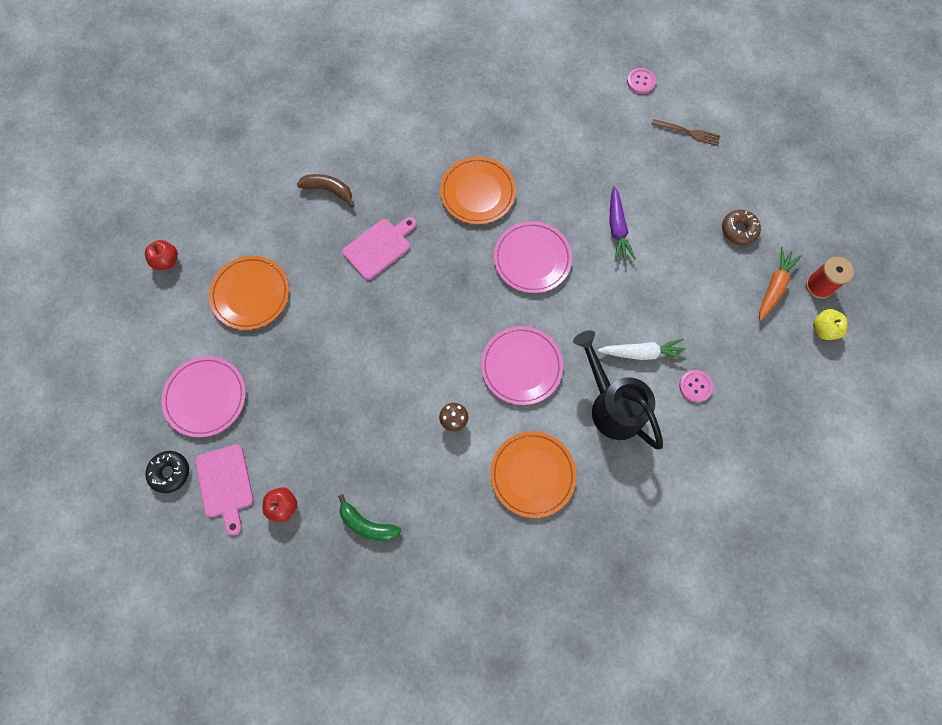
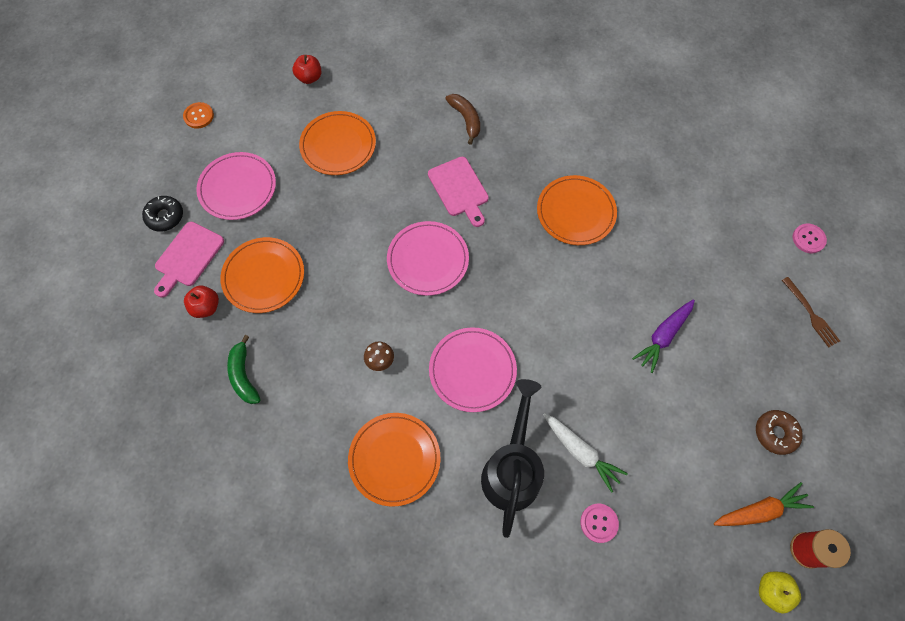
camera: 45 degrees right, 5 degrees down
(105, 371) = (199, 116): none -> orange button
(302, 442) = (263, 276): none -> orange plate
(379, 247) = (459, 189): pink cutting board -> pink cutting board turned 60 degrees clockwise
(532, 259) = (567, 298): pink plate -> pink plate (428, 260)

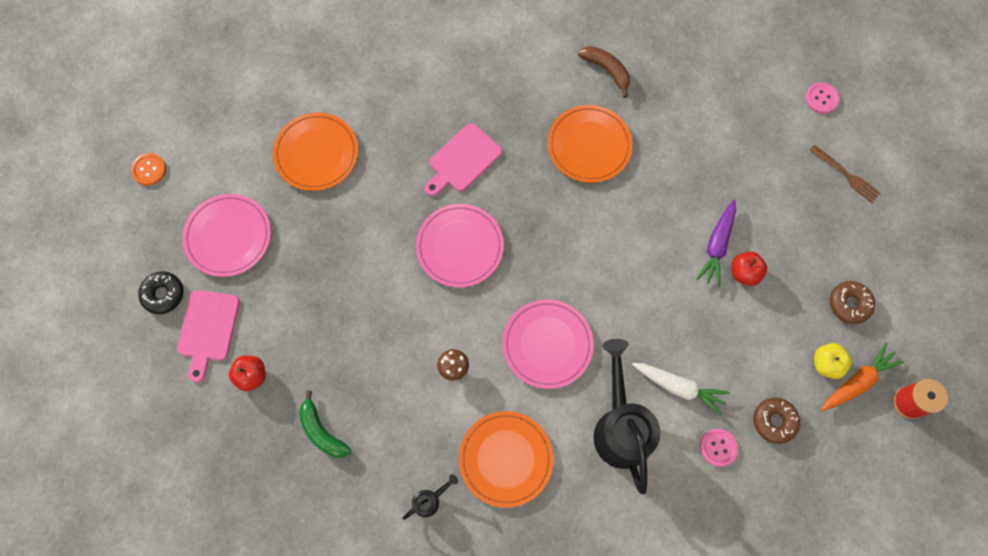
camera: 20 degrees left, 5 degrees up
(263, 276) = (298, 322): orange plate -> none
(309, 78) = (253, 86): red apple -> red apple (744, 273)
(311, 471) = (429, 500): none -> black watering can
(459, 189) = (463, 160): pink cutting board -> pink cutting board turned 90 degrees clockwise
(466, 119) = (440, 80): brown banana -> brown banana (607, 70)
(663, 518) = (774, 421): none -> brown donut
(771, 591) = (889, 451): yellow apple -> yellow apple (826, 364)

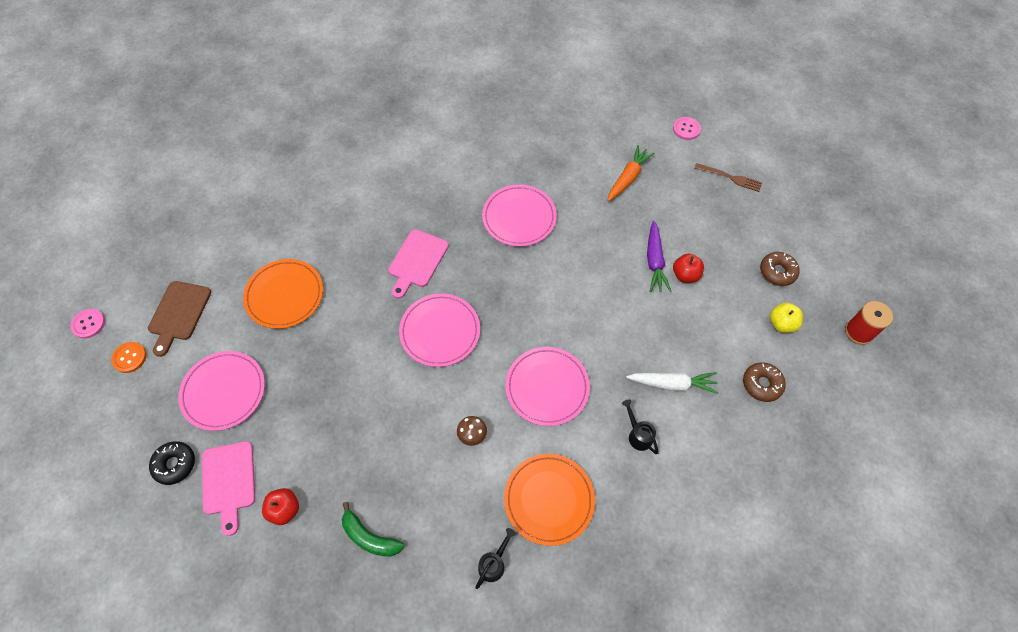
camera: 20 degrees left, 10 degrees down
(207, 138) = (178, 313): none -> brown cutting board
(589, 145) = (519, 217): orange plate -> pink plate
(607, 70) = (511, 157): brown banana -> none
(621, 427) = (638, 435): black watering can -> black watering can, size x0.44
(718, 447) = (726, 422): pink button -> pink button (88, 324)
(857, 381) = (812, 329): orange carrot -> orange carrot (628, 178)

